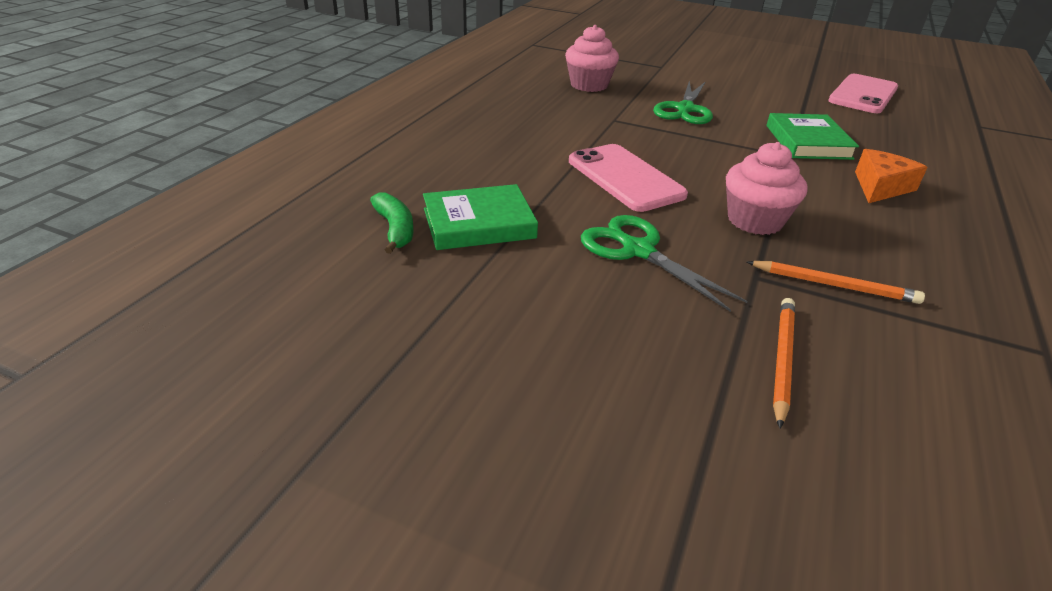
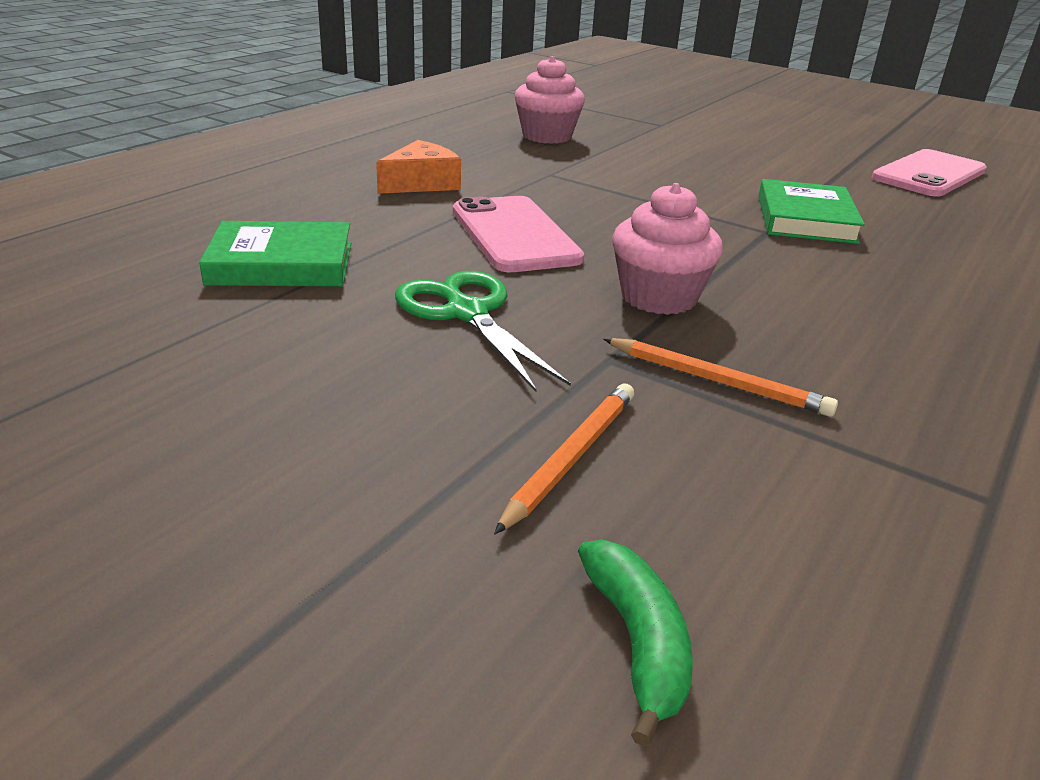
camera: 10 degrees right, 5 degrees down
(395, 229) = (171, 259): green banana -> green banana (637, 641)
(685, 109) = (657, 170): green scissors -> none
(880, 187) = (876, 277): orange cheese -> orange cheese (422, 183)

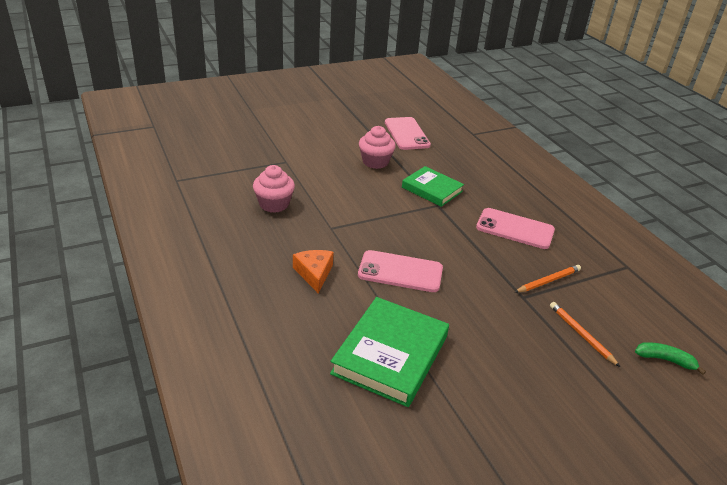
camera: 60 degrees left, 5 degrees up
(281, 264) = (390, 355): green book -> green book, size x1.55
(467, 313) = (471, 317): green scissors -> none
(658, 297) = (482, 262): pink cupcake -> pink cupcake (375, 162)
(841, 313) = (515, 229): none -> pink phone

